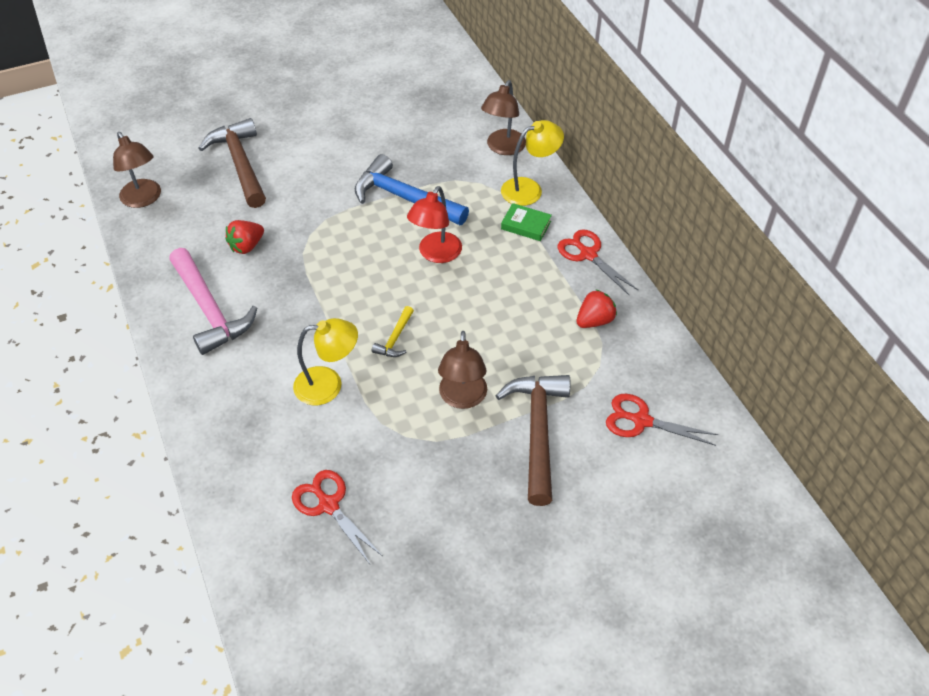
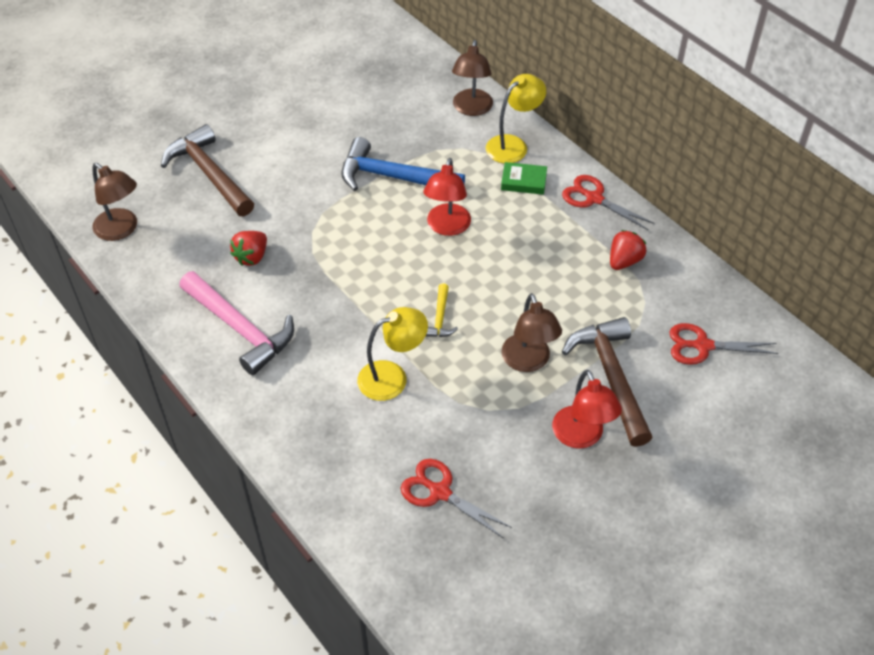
camera: 15 degrees left, 0 degrees up
(485, 483) = (581, 437): none -> red lamp

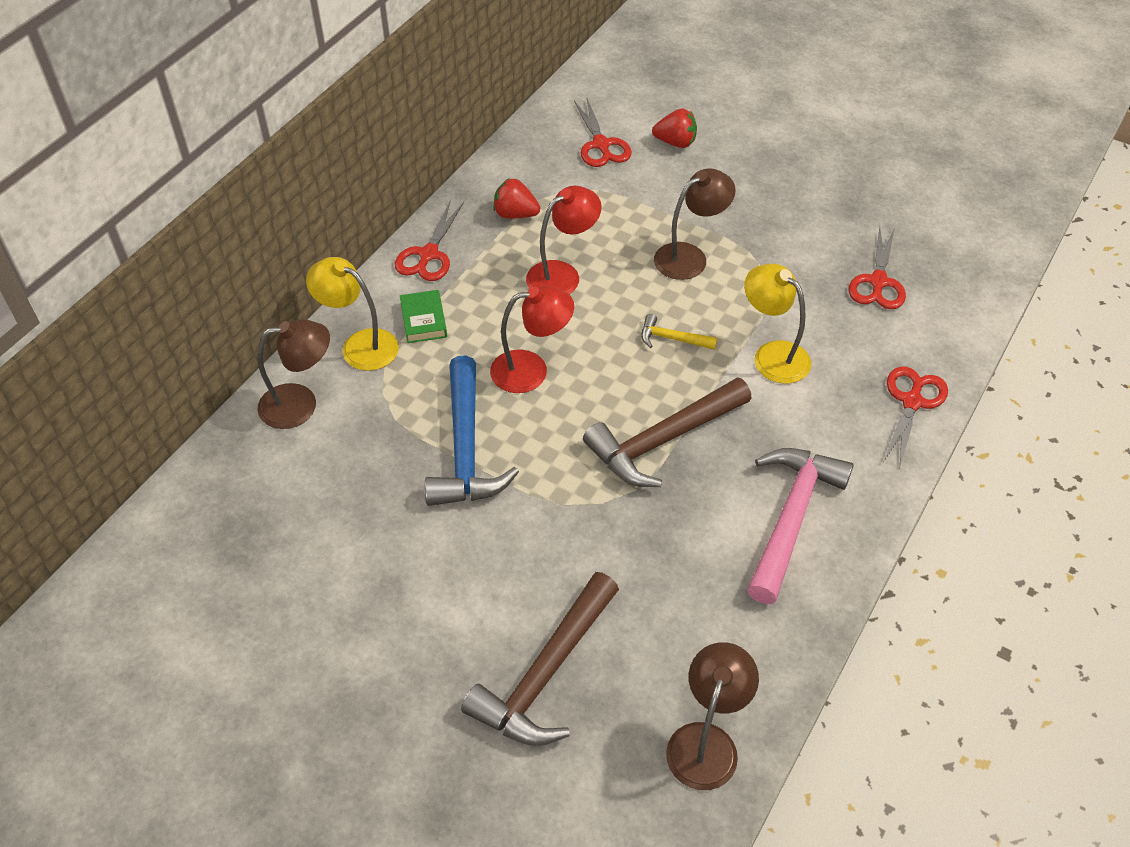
camera: 110 degrees left, 0 degrees up
(252, 257) = (675, 553): red strawberry -> red strawberry (675, 142)
(297, 453) = (912, 402): none -> red scissors
(440, 318) = (672, 338): yellow hammer -> yellow hammer turned 150 degrees counterclockwise
(581, 437) = (754, 203): red lamp -> red lamp (562, 274)
(611, 377) = (674, 196): brown hammer -> brown hammer (663, 440)

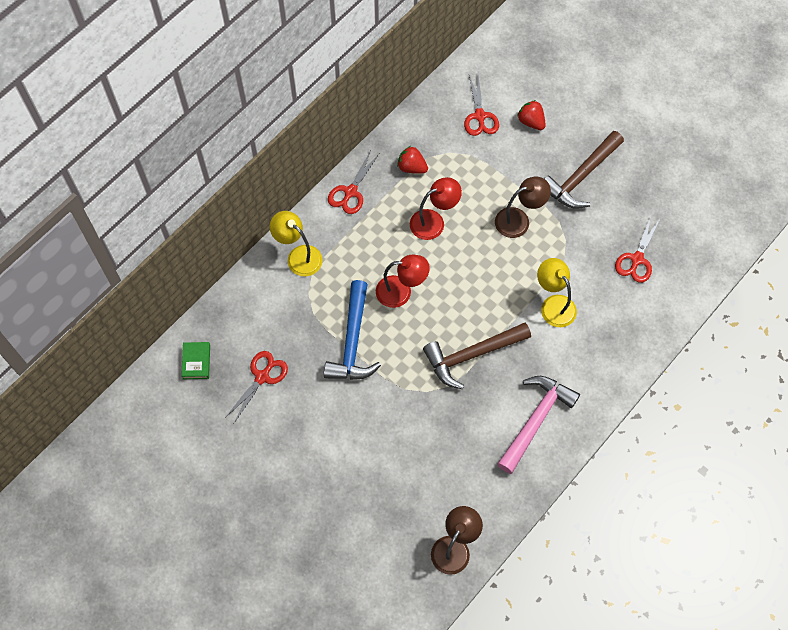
camera: 10 degrees right, 15 degrees up
(300, 404) = (258, 294): brown lamp -> none
(423, 320) = (340, 243): green book -> green book (196, 362)
(545, 674) = (375, 493): brown hammer -> brown hammer (580, 177)
(672, 338) = (493, 282): yellow hammer -> none
(675, 142) = (531, 122): red strawberry -> red strawberry turned 150 degrees counterclockwise
(912, 402) = (631, 353): red scissors -> red scissors (262, 377)

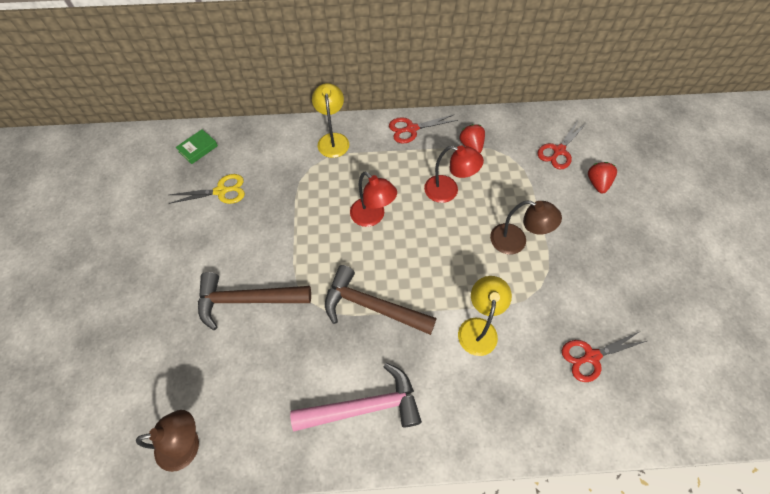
camera: 45 degrees right, 5 degrees down
(262, 377) = (221, 191): red scissors -> yellow scissors
(352, 342) = (301, 220): blue hammer -> none
(580, 177) = (601, 252): brown hammer -> brown hammer (247, 300)

